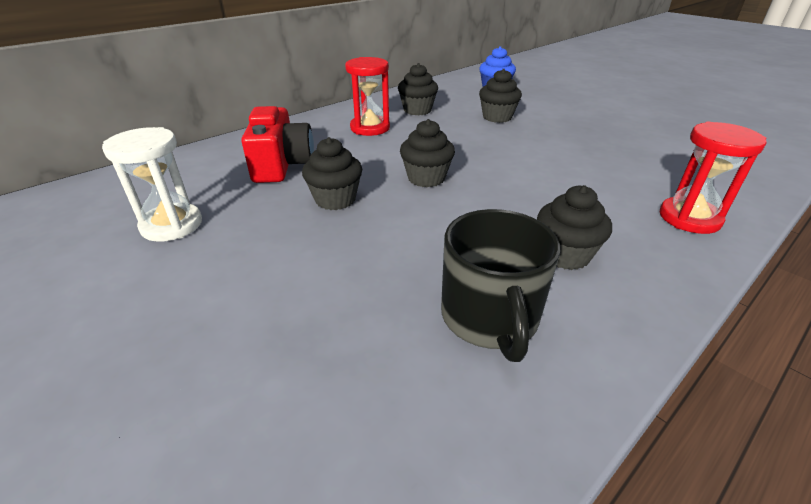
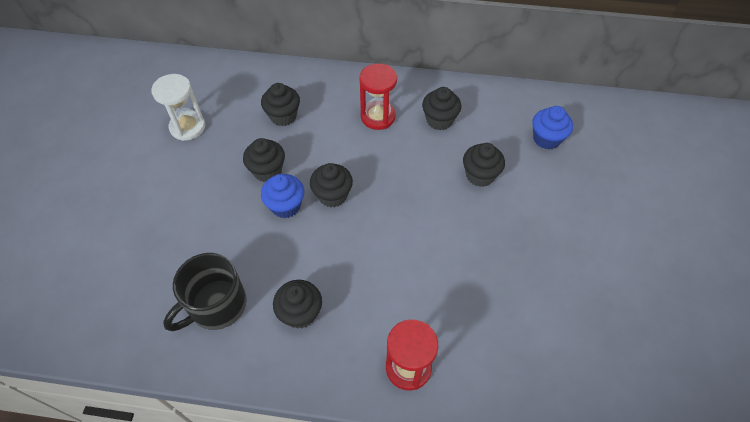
camera: 50 degrees right, 20 degrees up
(282, 165) = (283, 116): red camera -> black cupcake
(400, 207) = (286, 206): none -> blue cupcake

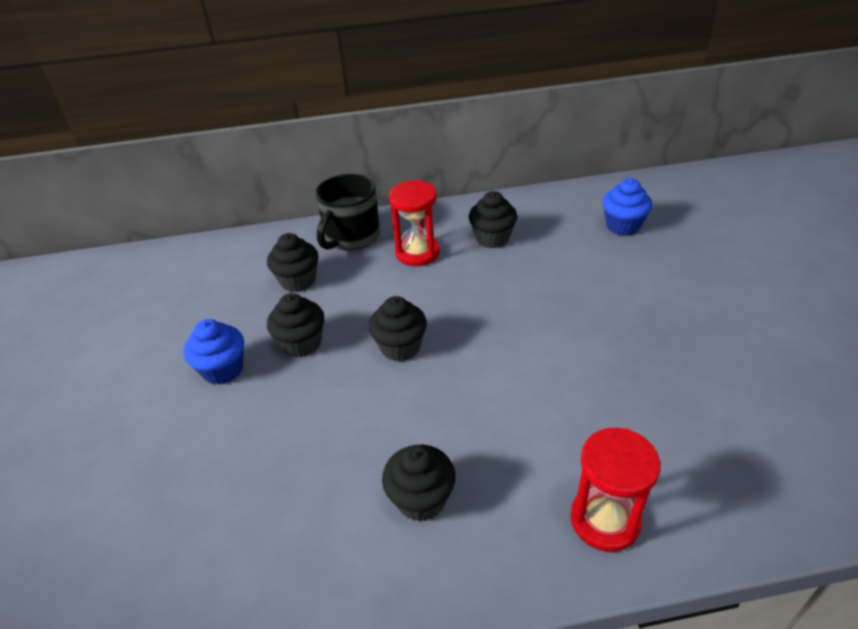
camera: 15 degrees left, 15 degrees down
(188, 127) = (172, 324): white hourglass -> none
(216, 305) = (293, 528): black mug -> black mug (351, 237)
(286, 206) = (343, 375): blue cupcake -> blue cupcake (223, 369)
(480, 175) = (570, 279): black cupcake -> none

